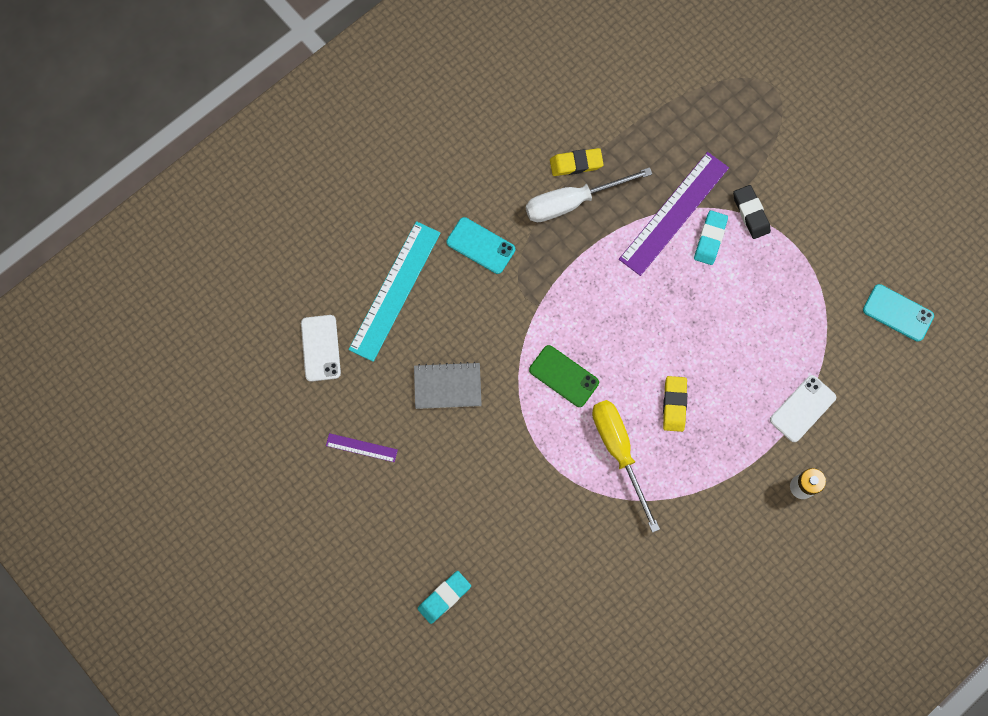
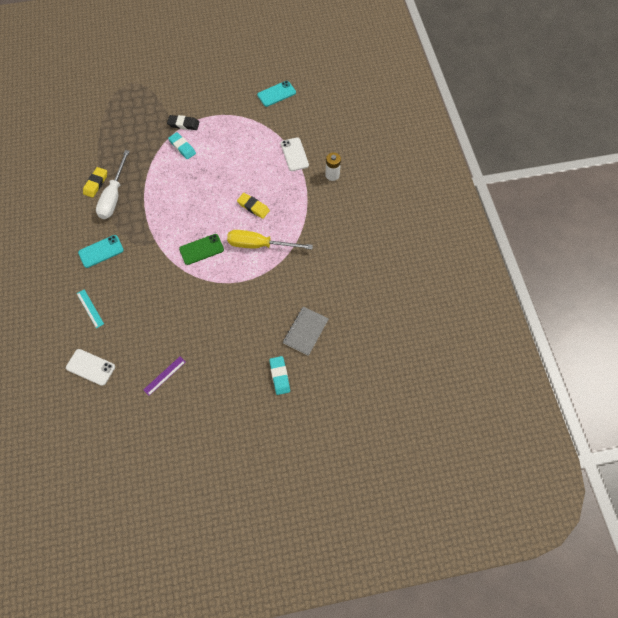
camera: 60 degrees left, 10 degrees down
(395, 290) = (90, 308): turquoise ruler -> turquoise ruler, size x0.46
(447, 386) = (164, 310): grey notebook -> grey notebook (305, 331)
(674, 213) = (157, 155): purple ruler -> none

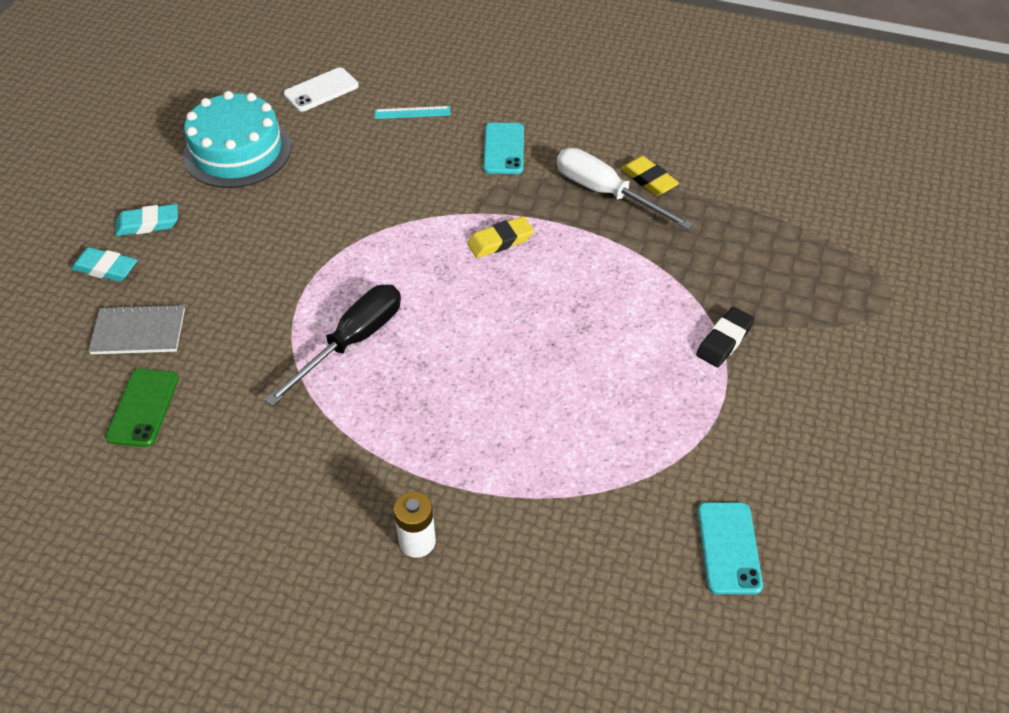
camera: 120 degrees right, 15 degrees down
(164, 375) = (237, 151): purple ruler -> turquoise cake
(182, 147) = (662, 317): turquoise eraser -> turquoise eraser (148, 224)
(201, 249) = (409, 262): green phone -> green phone (143, 407)
(253, 207) = (440, 367): yellow eraser -> yellow eraser (500, 241)
(259, 245) = (352, 342): yellow screwdriver -> black screwdriver
(294, 154) = (522, 497): white phone -> none
(305, 331) = (138, 332): grey notebook -> grey notebook turned 60 degrees counterclockwise

